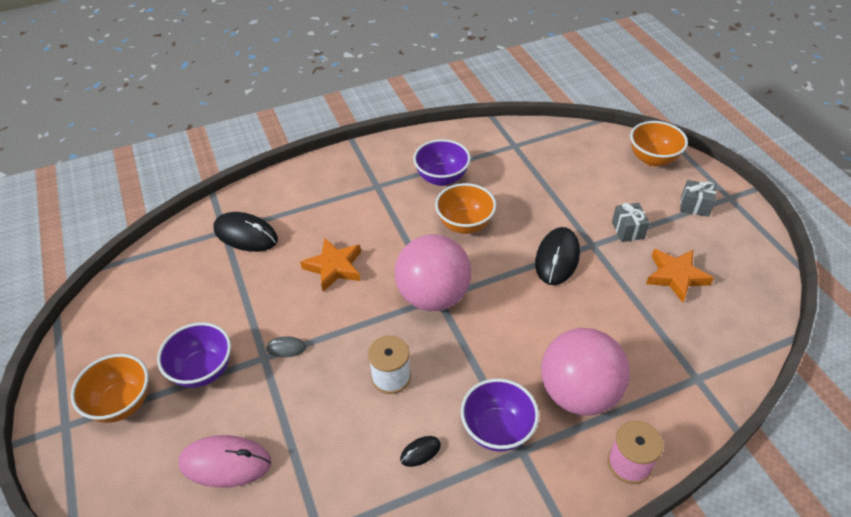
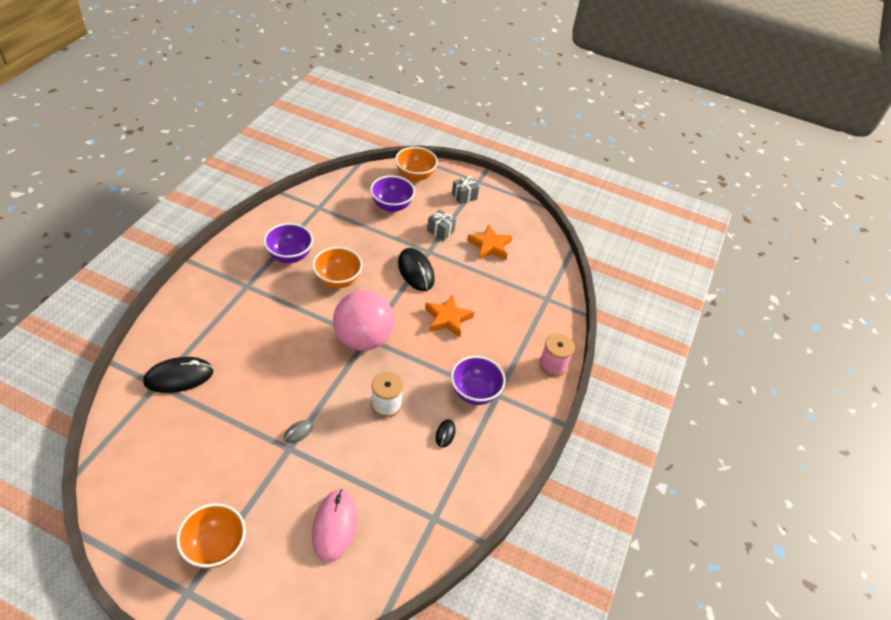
camera: 50 degrees left, 0 degrees up
(203, 370) = (253, 485): purple bowl -> purple bowl (391, 206)
(225, 463) = (334, 526): pink mouse -> pink mouse turned 45 degrees counterclockwise
(334, 267) = (275, 360): orange star -> orange star (447, 319)
(578, 393) = (497, 344): pink ball -> none

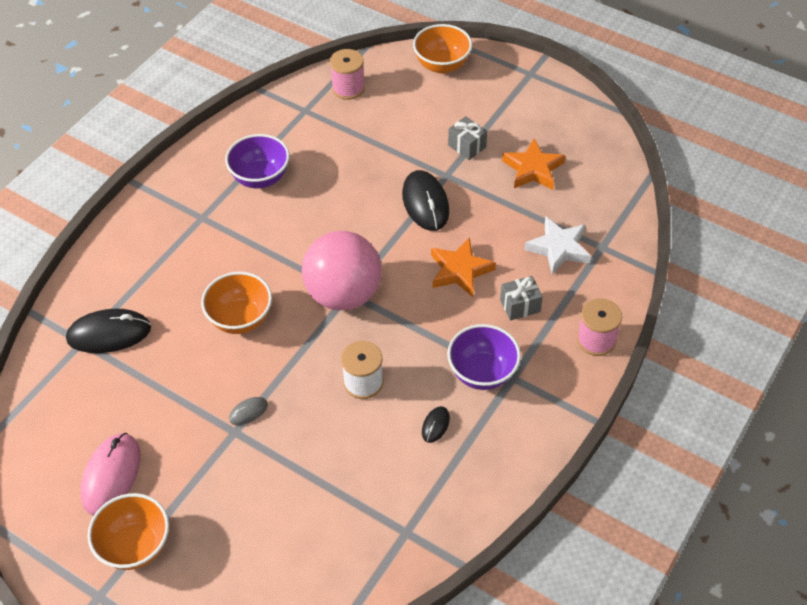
camera: 15 degrees right, 5 degrees up
(334, 526) = (280, 532): pink mouse -> pink mouse (111, 475)
(337, 280) = (319, 213): orange bowl -> orange bowl (240, 319)
(349, 192) = (348, 88): none -> pink spool
(391, 206) = (404, 109): purple bowl -> none
(464, 196) = (507, 95): grey gift -> grey gift (520, 305)
(516, 300) = (559, 248): none -> white star

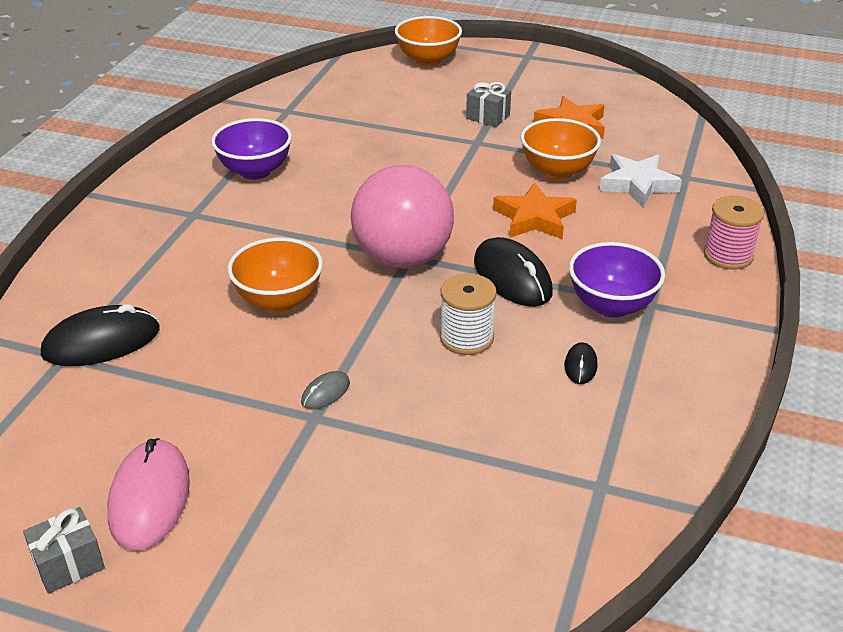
camera: 15 degrees left, 15 degrees down
(136, 546) = (213, 578): orange bowl -> orange bowl (557, 171)
(348, 88) = (330, 88): pink spool -> none
(425, 203) = (464, 167): black mouse -> black mouse (512, 277)
(520, 305) = (622, 238): grey gift -> grey gift (69, 564)

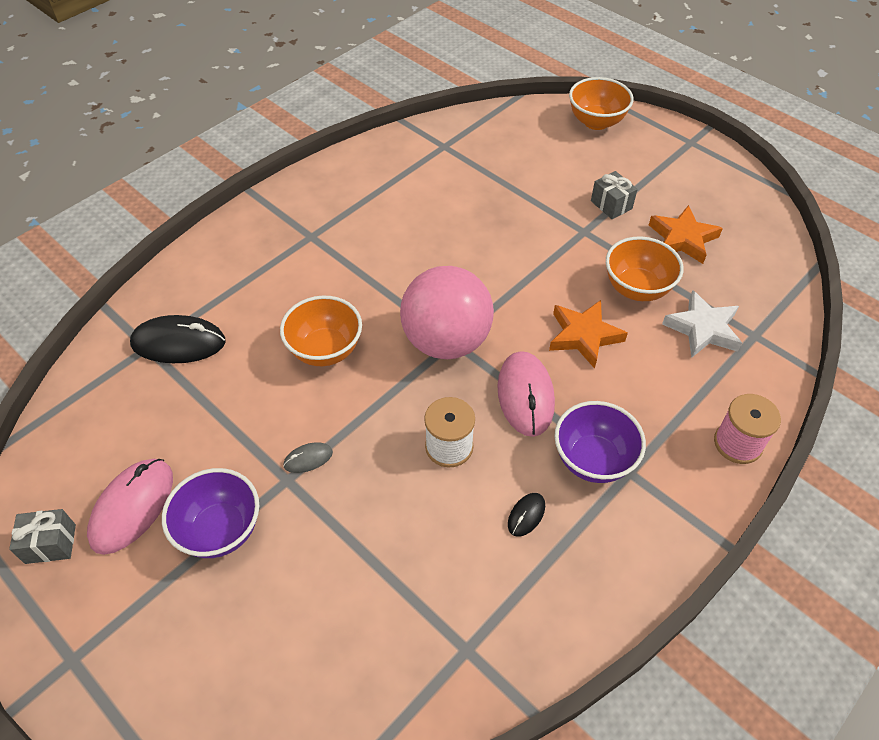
camera: 25 degrees right, 15 degrees up
(255, 171) = (382, 205): purple bowl -> purple bowl (220, 530)
(512, 277) = (525, 395): black mouse -> pink mouse

